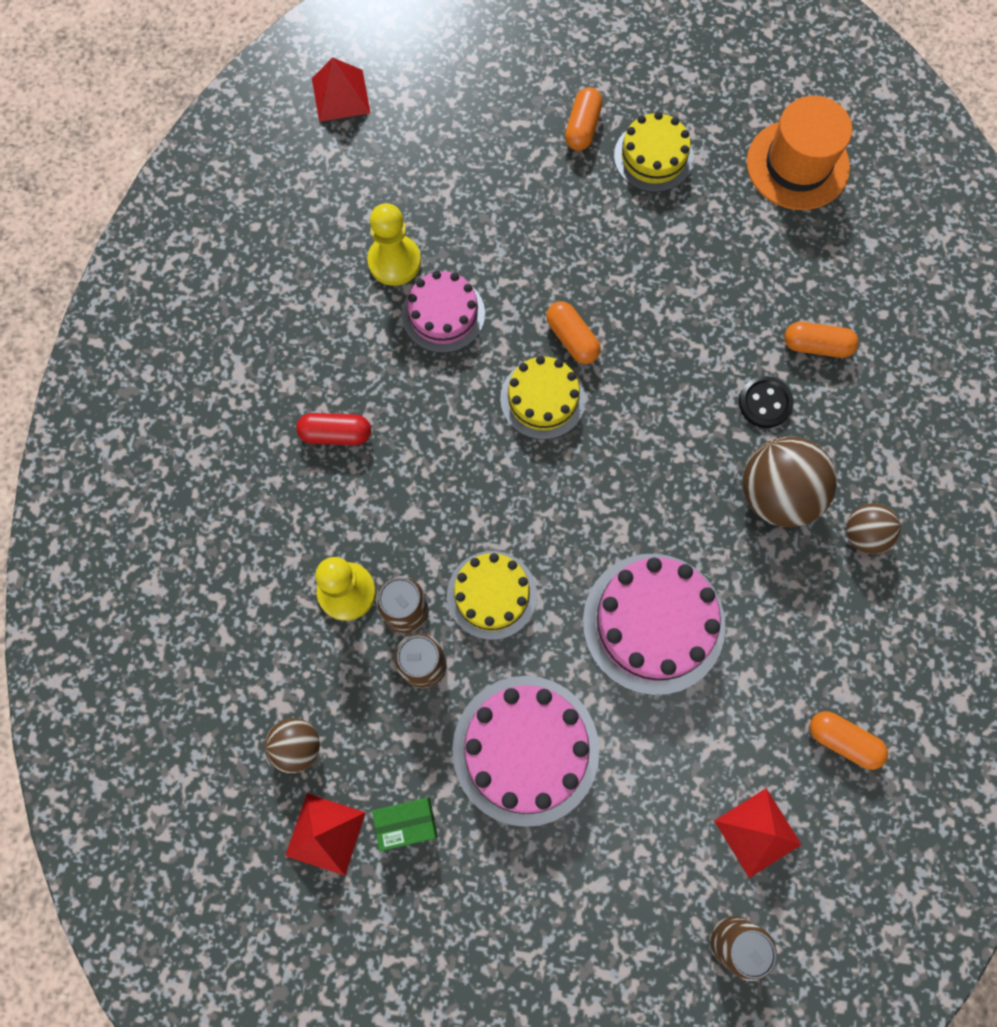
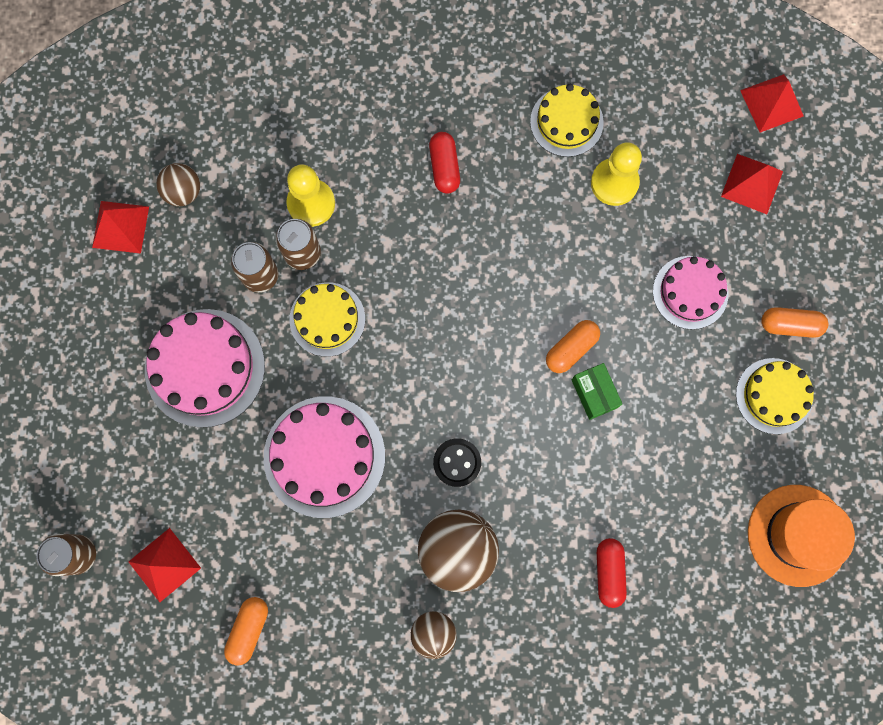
camera: 80 degrees right, 5 degrees up
(406, 823) = (136, 285): green box -> green box (594, 393)
(425, 131) = (751, 184): none -> red pyramid
(443, 314) = (572, 234): pink cake -> pink cake (690, 292)
(542, 399) = (508, 332): yellow cake -> yellow cake (566, 122)
(765, 403) = (542, 530): black button -> black button (457, 462)
(816, 346) = (609, 572): orange capsule -> red capsule

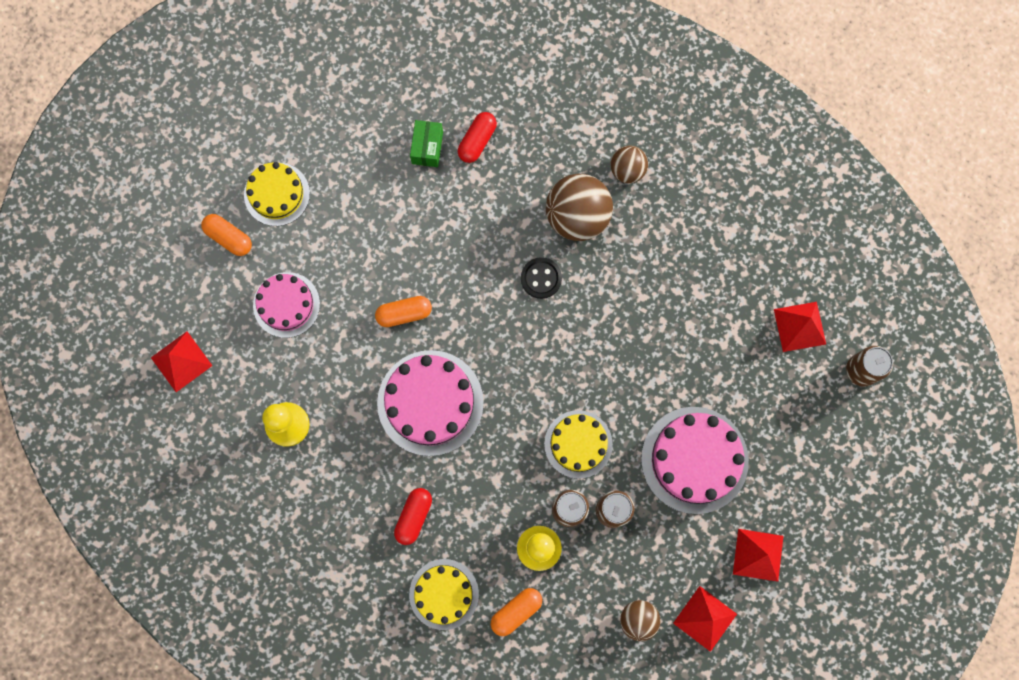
camera: 150 degrees left, 0 degrees up
(248, 629) = (760, 246): orange capsule -> orange capsule (516, 611)
(324, 456) = (638, 339): pink cake -> pink cake (430, 402)
(566, 122) = (292, 497): yellow cake -> yellow cake (444, 594)
(594, 393) = (408, 271): green box -> green box (427, 147)
(771, 103) = (120, 417): red pyramid -> red pyramid (758, 555)
(797, 535) = (327, 91): orange hat -> none

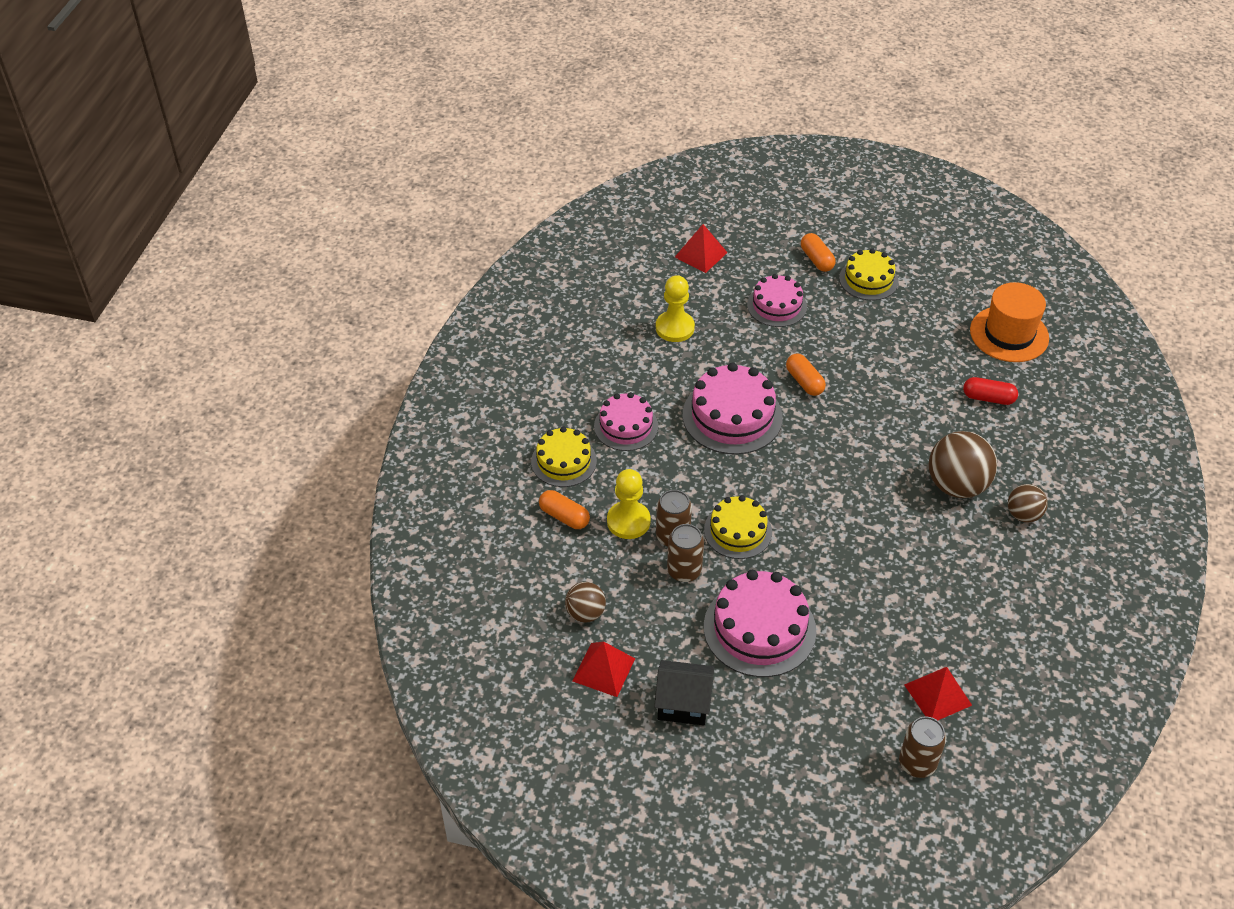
camera: 75 degrees right, 30 degrees down
(229, 237) = (816, 259): orange capsule -> orange capsule turned 45 degrees counterclockwise
(398, 84) = (1009, 334): none -> orange hat
(413, 516) = (626, 426): red capsule -> pink cake
(427, 147) = (962, 365): green box -> none
(541, 278) = (883, 470): black button -> none
(758, 555) = (683, 704): red pyramid -> black house

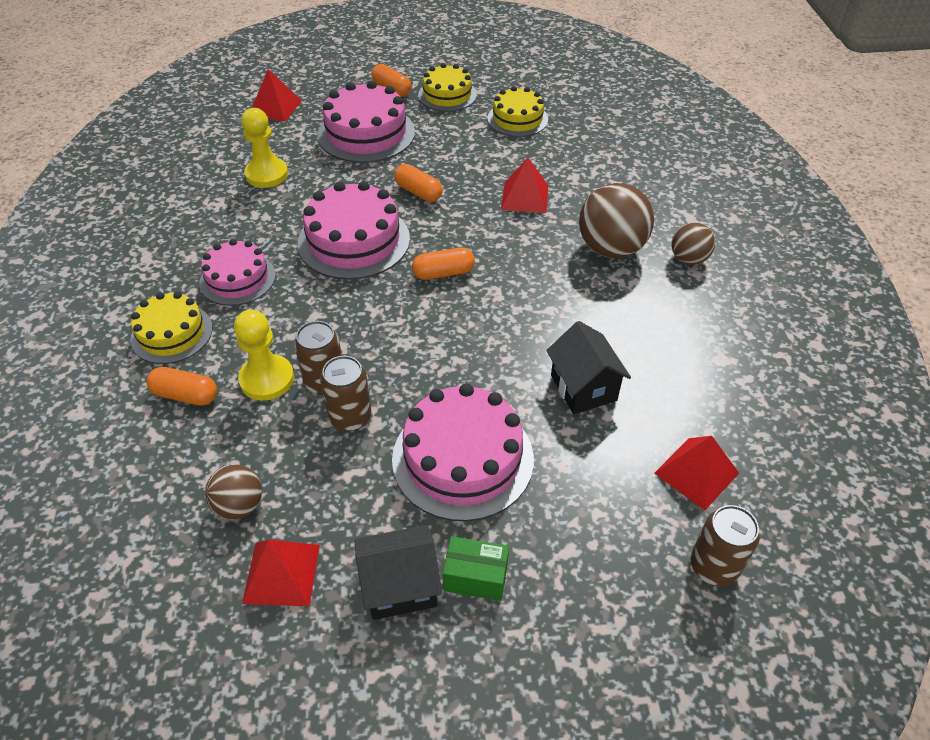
camera: 20 degrees left, 0 degrees up
(738, 531) = (399, 355): yellow cake -> yellow cake (517, 119)
(738, 715) = (475, 577): none -> green box
(776, 305) = (366, 133): pink cake -> pink cake, size x1.57
(799, 468) = (443, 273): none -> orange capsule
(877, 602) = (583, 388): none -> black house
(900, 412) = (525, 197): none -> red pyramid
(988, 398) = (603, 165): red capsule -> none
(1009, 334) = (595, 110): orange hat -> none

